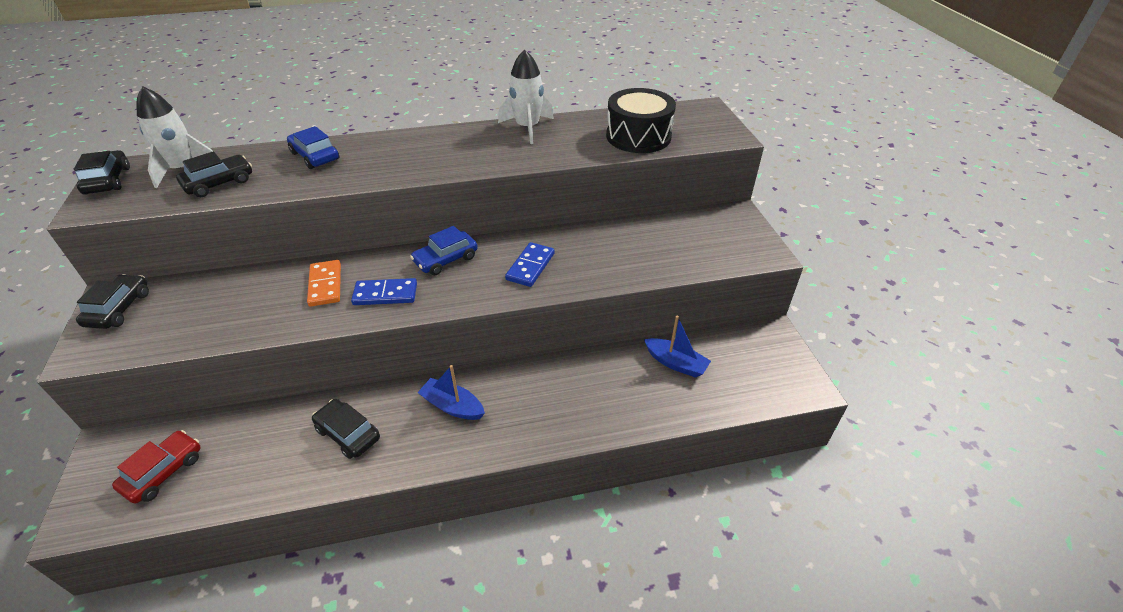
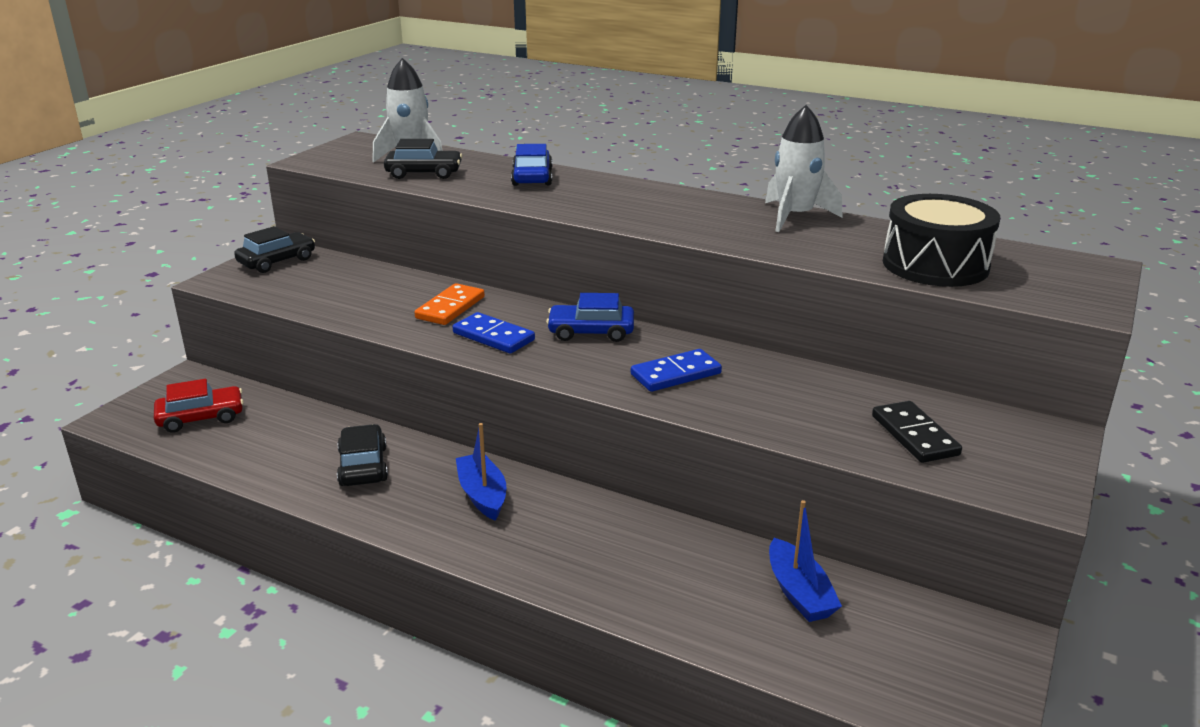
camera: 40 degrees right, 15 degrees down
(108, 180) = (347, 147): black car -> none
(685, 246) = (915, 435): none -> black domino

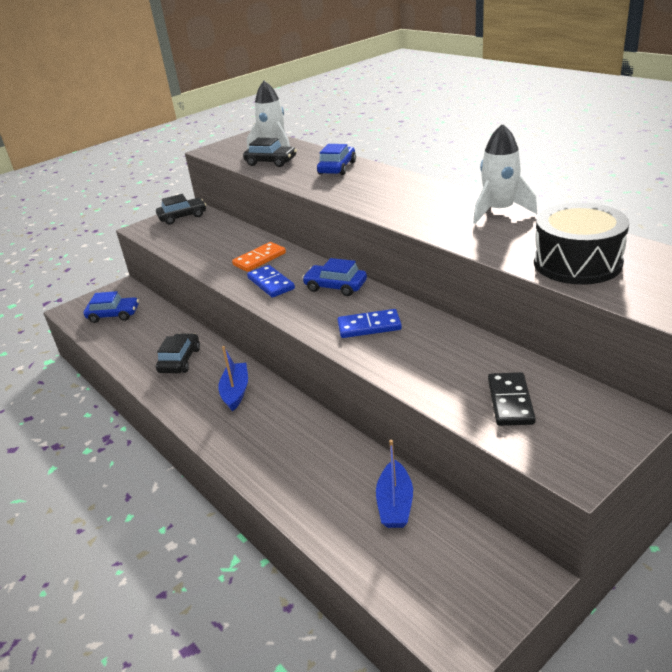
camera: 25 degrees right, 5 degrees up
(201, 418) = (113, 315): red car -> blue car

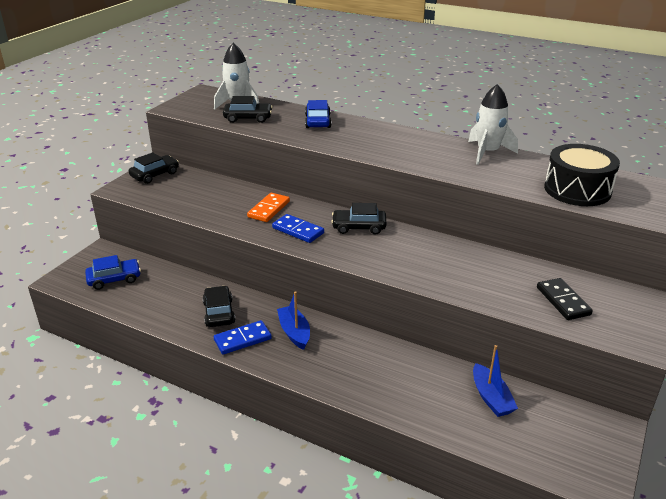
camera: 25 degrees left, 0 degrees up
(335, 286) = (359, 227): blue car -> black car
(369, 326) = (413, 257): blue domino -> blue domino (242, 339)

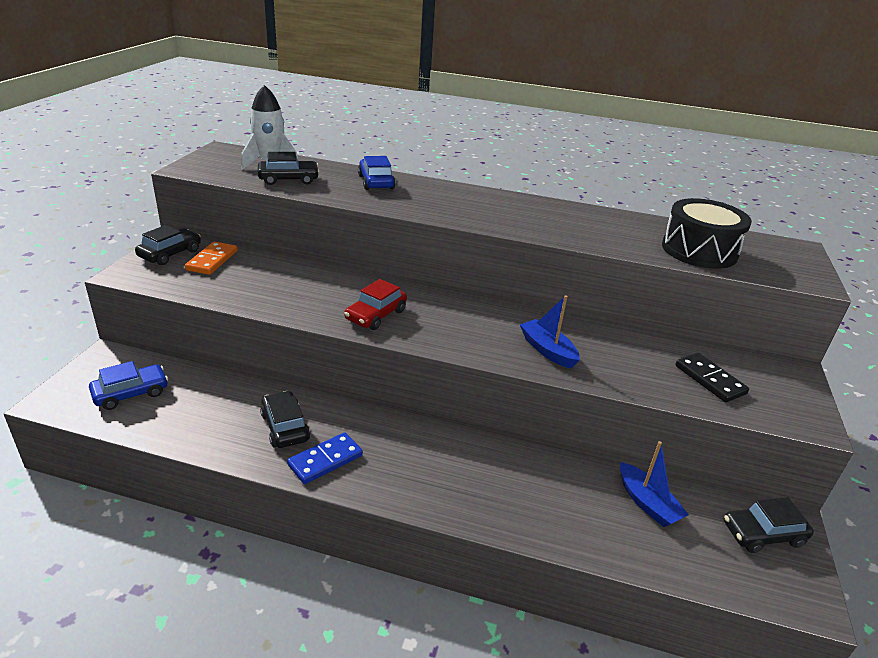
camera: 15 degrees left, 0 degrees up
(269, 209) = (331, 290): orange domino -> orange domino (212, 260)
(294, 332) = (389, 444): blue boat -> blue boat (547, 350)
(298, 230) = (375, 315): blue domino -> red car
(359, 227) = (448, 306): black car -> black car (763, 534)
(487, 152) = (583, 213): white rocket -> none

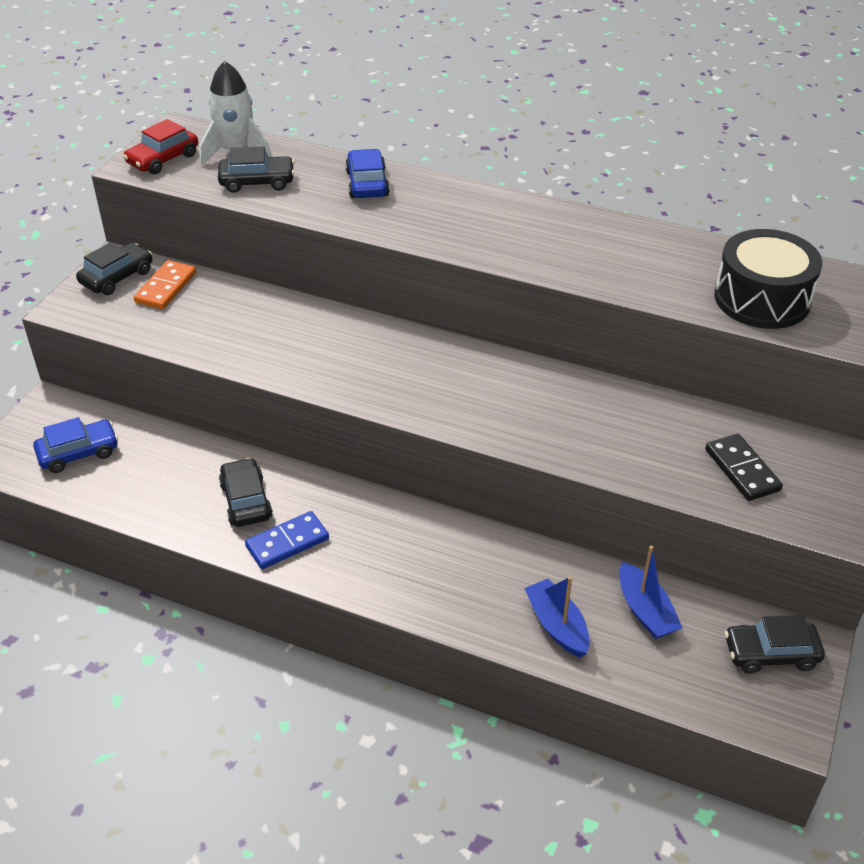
camera: 10 degrees right, 10 degrees up
(375, 315) = (353, 370): red car -> red car (163, 159)
(547, 350) = (551, 424): blue boat -> blue boat (557, 625)

